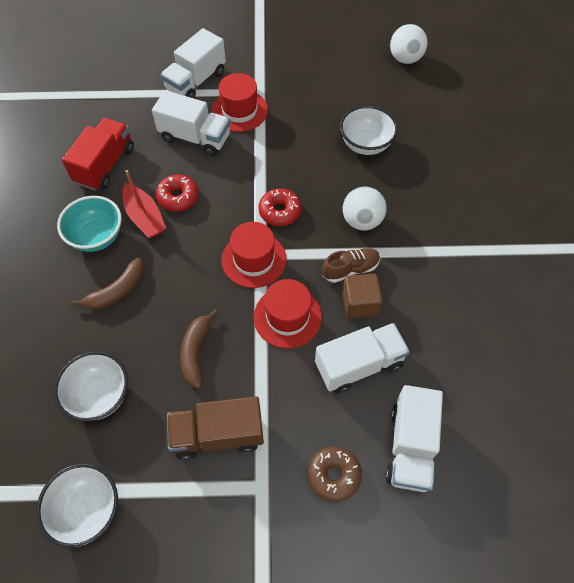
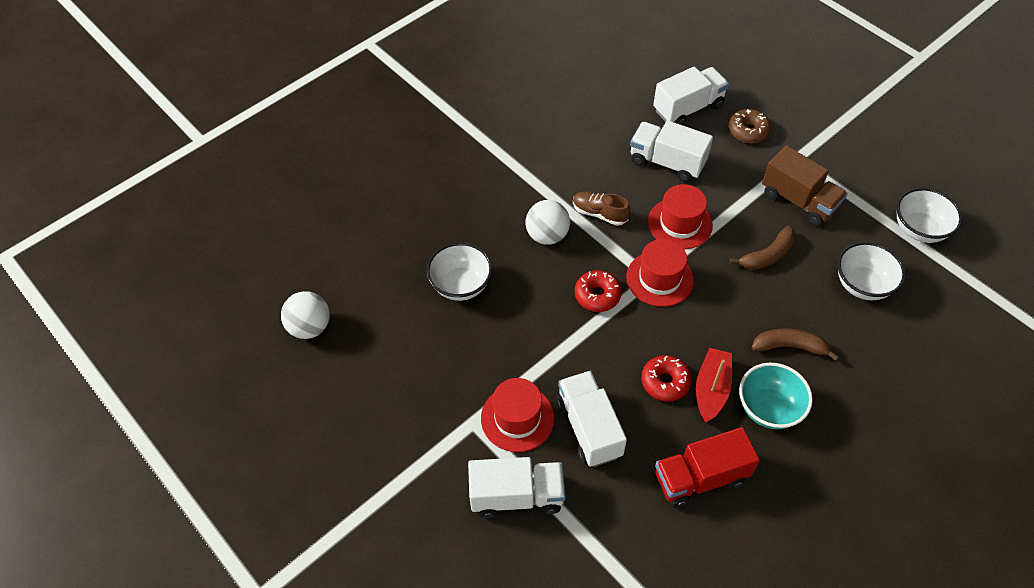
camera: 130 degrees left, 5 degrees down
(359, 303) = (621, 190): brown cube -> none

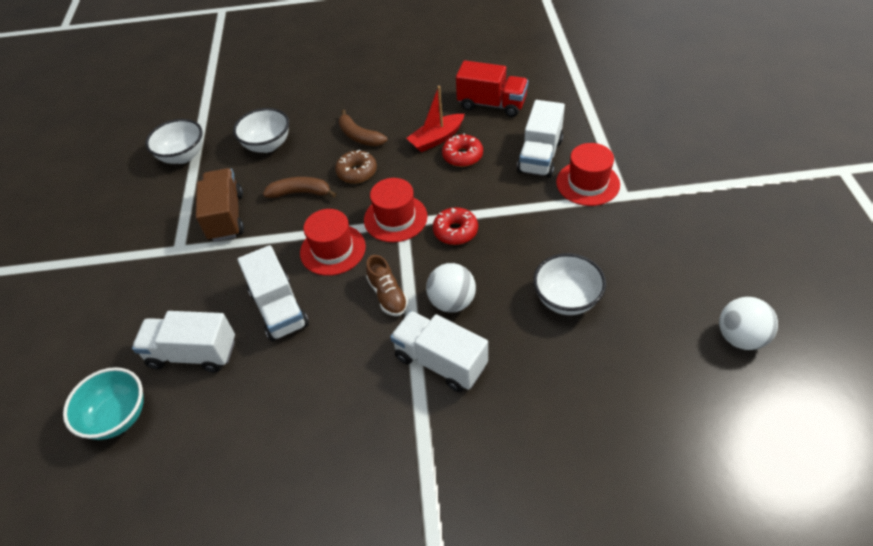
camera: 140 degrees left, 5 degrees down
(517, 495) = (620, 144): white truck -> white truck (440, 361)
(748, 131) = (178, 296): brown donut -> brown donut (357, 172)
(768, 408) = (413, 115): turquoise bowl -> turquoise bowl (118, 416)

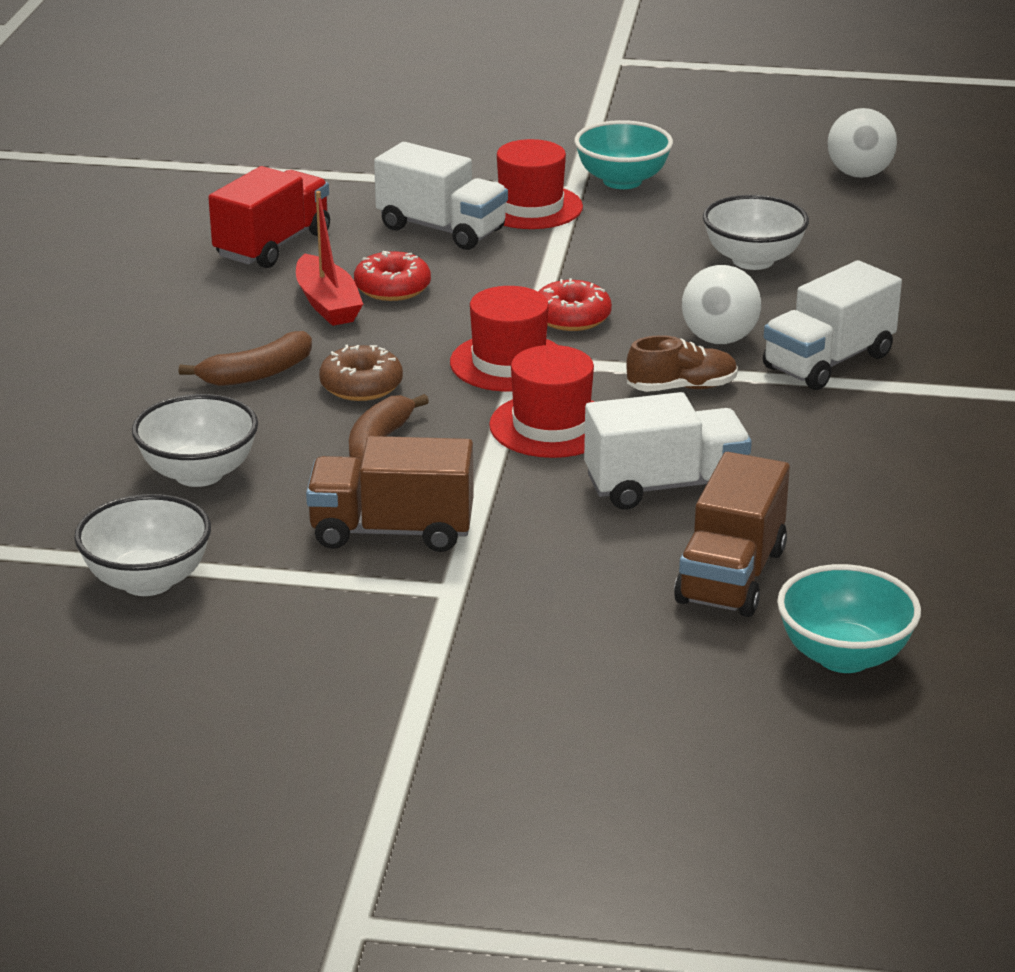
camera: 80 degrees left, 20 degrees down
(193, 354) = (731, 576): white truck -> brown truck
(648, 214) = (622, 181): none -> turquoise bowl

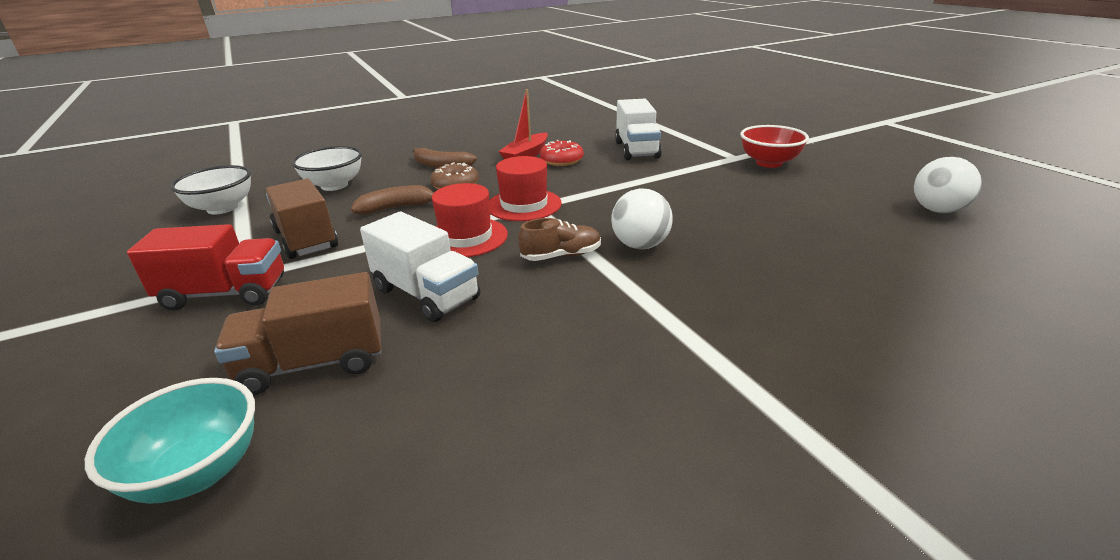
camera: 55 degrees right, 0 degrees up
(272, 245) = (563, 132): red truck -> red truck (225, 293)
(530, 207) = (696, 156): red hat -> none
(571, 317) = (598, 201): red donut -> none
(622, 181) = (769, 163): turquoise bowl -> red bowl
(682, 387) = (561, 256): brown shoe -> brown shoe turned 60 degrees counterclockwise
(753, 260) = (756, 220): white bowl -> none
(828, 362) = (671, 290): white truck -> none

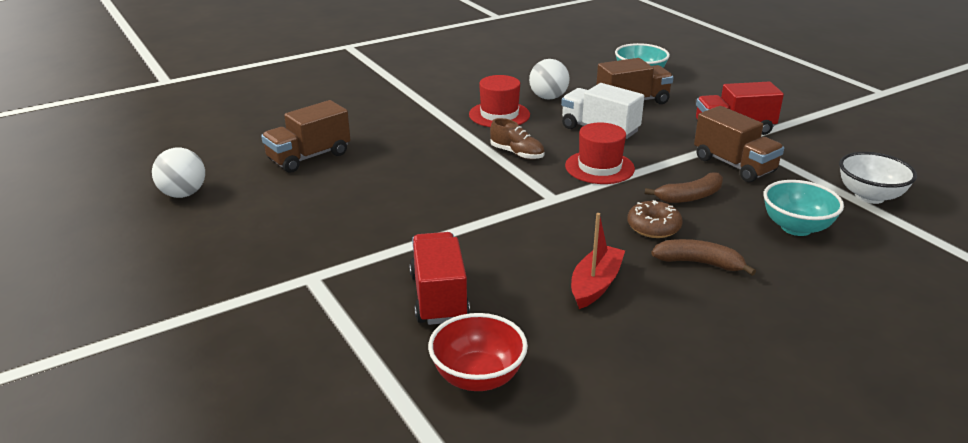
camera: 175 degrees right, 0 degrees up
(334, 185) = (796, 227): white bowl -> turquoise bowl
(524, 205) = (564, 200): red hat -> red hat (499, 115)
(561, 160) = (542, 273): red donut -> none
(561, 256) = (517, 153): brown shoe -> brown shoe turned 120 degrees counterclockwise
(636, 150) = (438, 297): white truck -> red truck
(640, 245) = (457, 161): white ball -> white ball (548, 97)
(769, 163) = (276, 265): red bowl -> red bowl (478, 377)
(842, 252) = (309, 157): none -> brown truck

